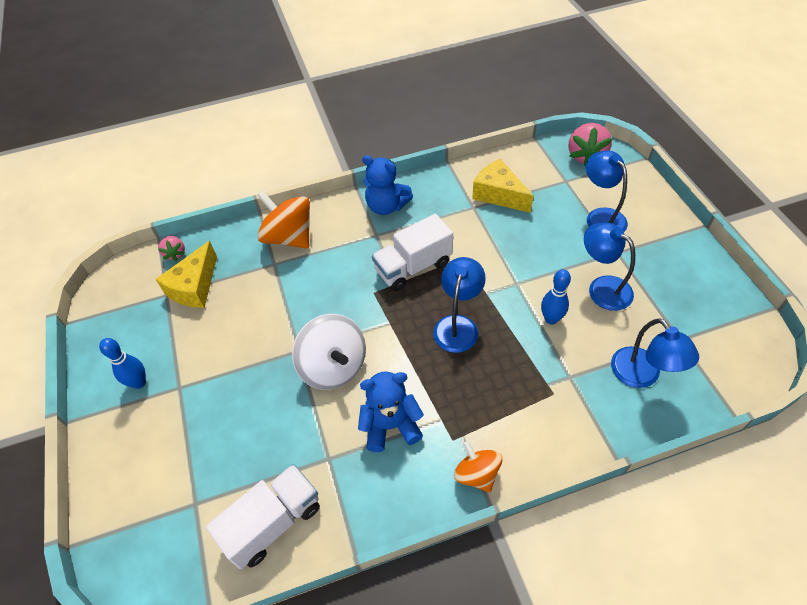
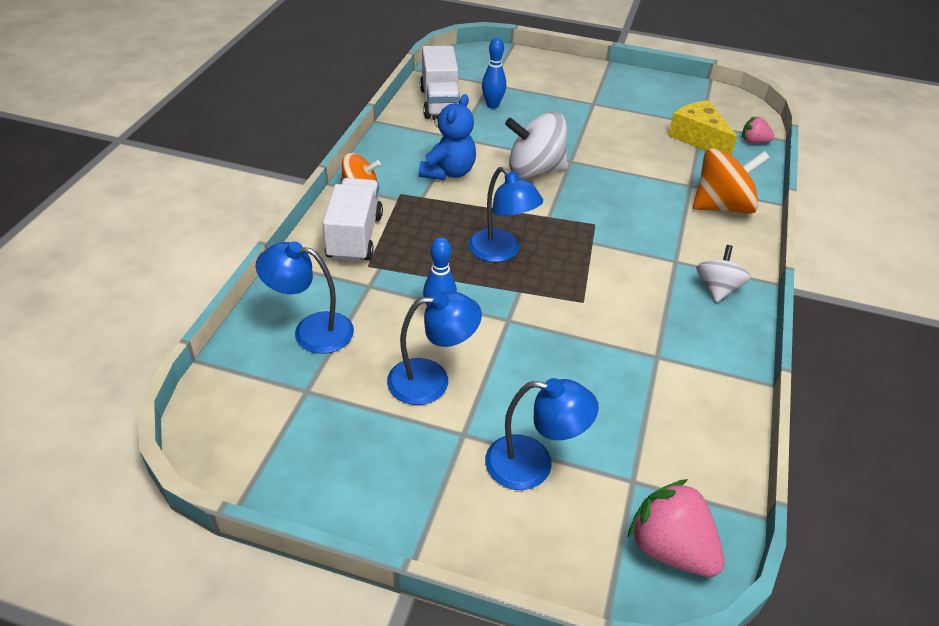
camera: 120 degrees right, 10 degrees down
(139, 383) = (616, 90): blue bowling pin -> blue bowling pin (492, 105)
(386, 206) = (717, 289): blue teddy bear -> white spinning top
(413, 267) = (603, 262): white truck -> white truck (354, 237)
(498, 195) = (661, 392): yellow cheese -> none

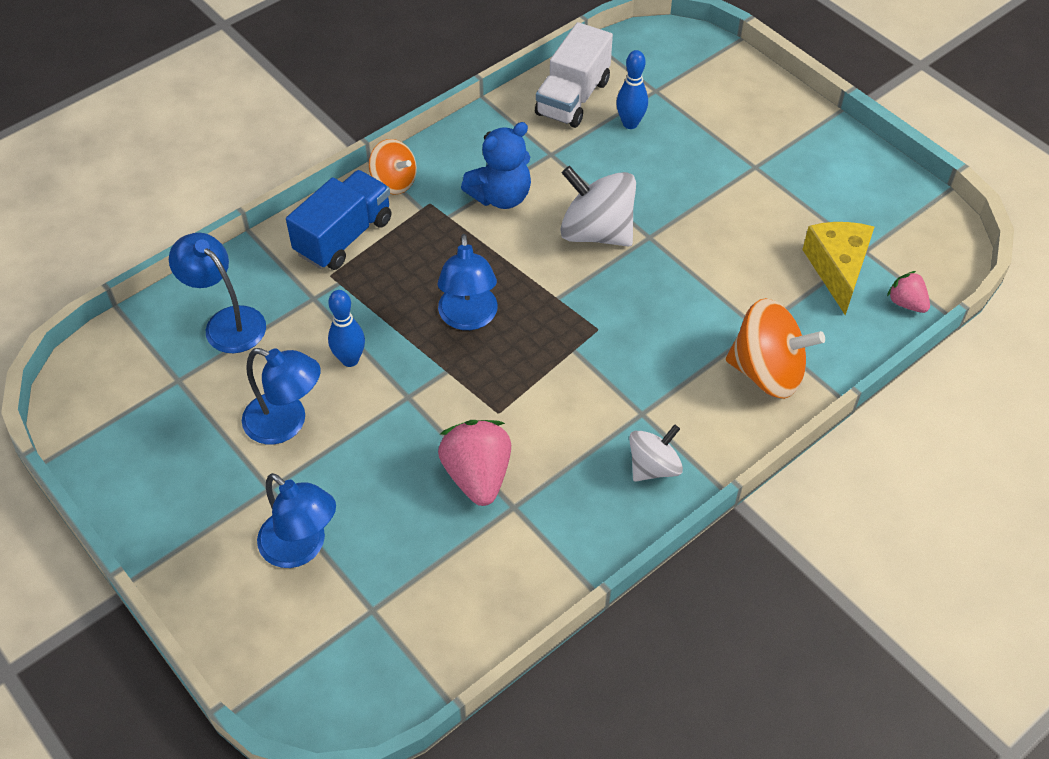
camera: 35 degrees right, 10 degrees up
(354, 237) = (344, 236): white truck -> blue truck
(670, 548) = (345, 684): pink strawberry -> pink strawberry (477, 475)

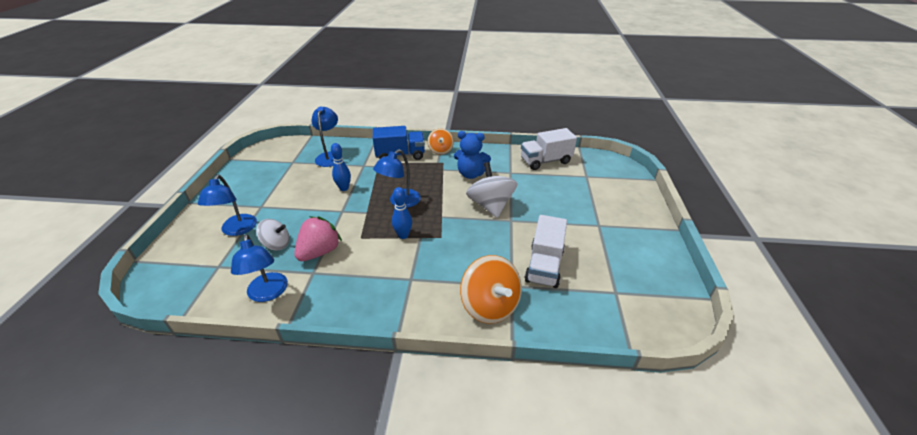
camera: 45 degrees right, 15 degrees down
(286, 423) = (296, 192): blue lamp -> blue lamp (268, 293)
(630, 123) = (558, 180): blue bowling pin -> blue bowling pin (403, 235)
(653, 467) = (383, 303): white spinning top -> white spinning top (276, 244)
(762, 274) = (544, 266): none -> white truck
(837, 269) = (588, 290): yellow cheese -> none
(906, 303) = (610, 331): pink strawberry -> none

